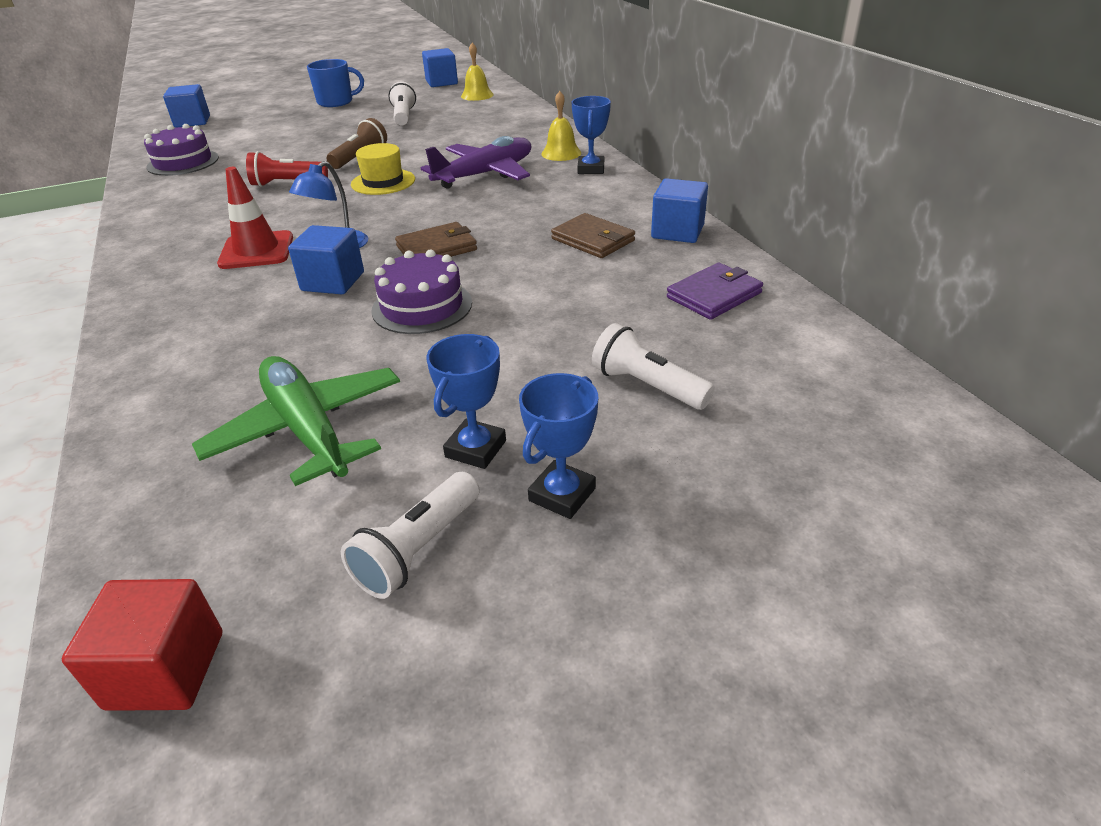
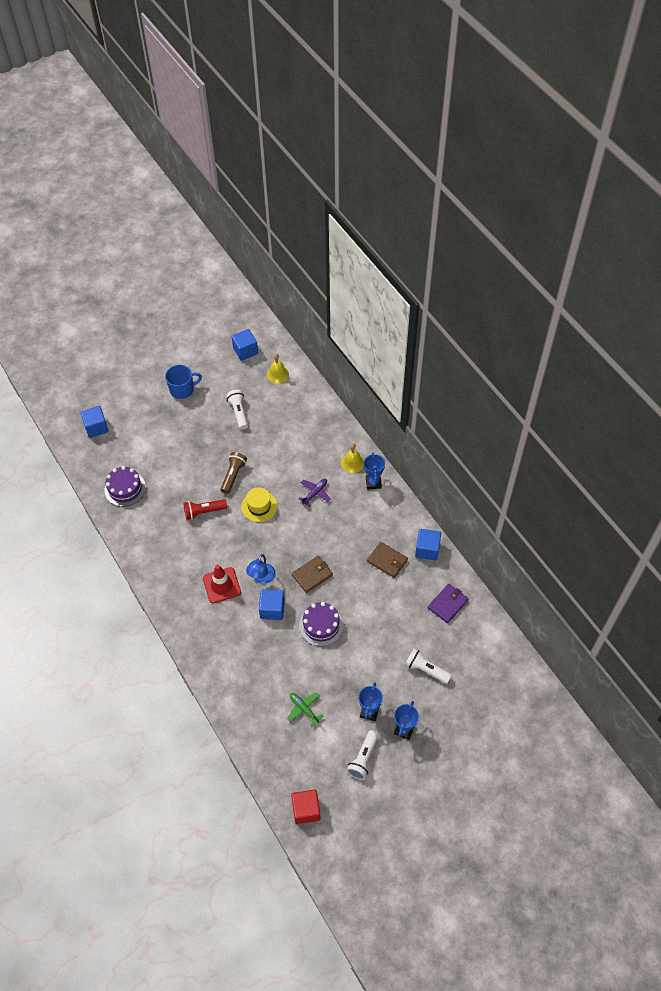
camera: 10 degrees left, 20 degrees up
(307, 430) = (304, 709): green plane -> green plane, size x0.53
(485, 174) = (315, 493): purple plane -> purple plane, size x0.53

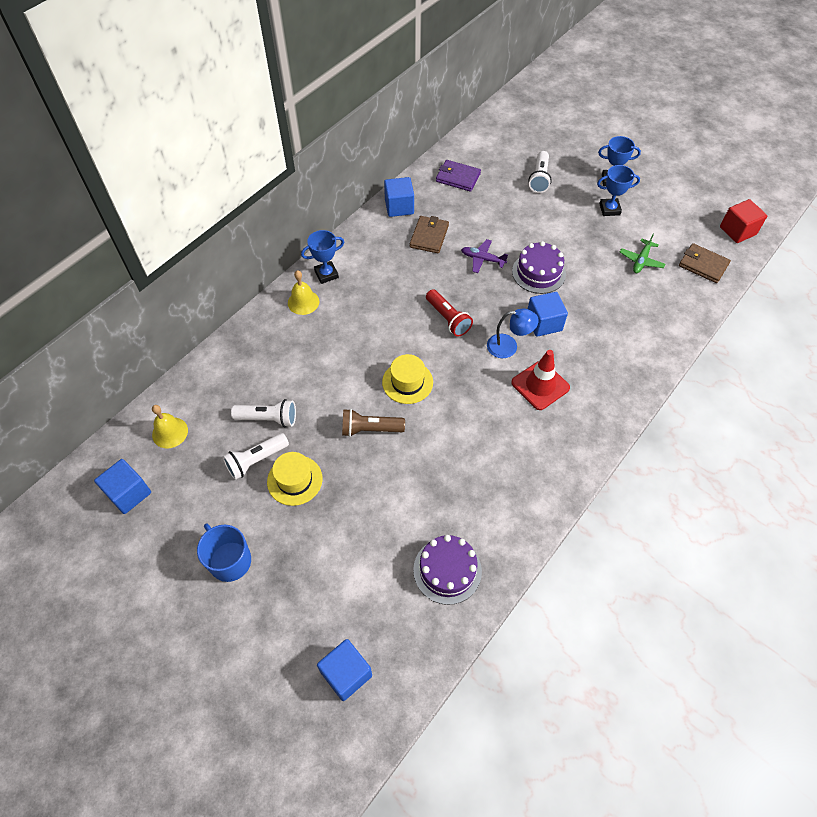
camera: 110 degrees left, 0 degrees up
(204, 512) = (443, 445): red flashlight -> red flashlight (448, 319)
(217, 429) = (294, 480): none -> yellow hat
(312, 575) = (480, 298): brown wallet -> brown wallet (703, 265)
(315, 493) = (363, 328): purple plane -> purple plane (482, 259)
(363, 758) = (659, 202): white flashlight -> white flashlight (268, 419)

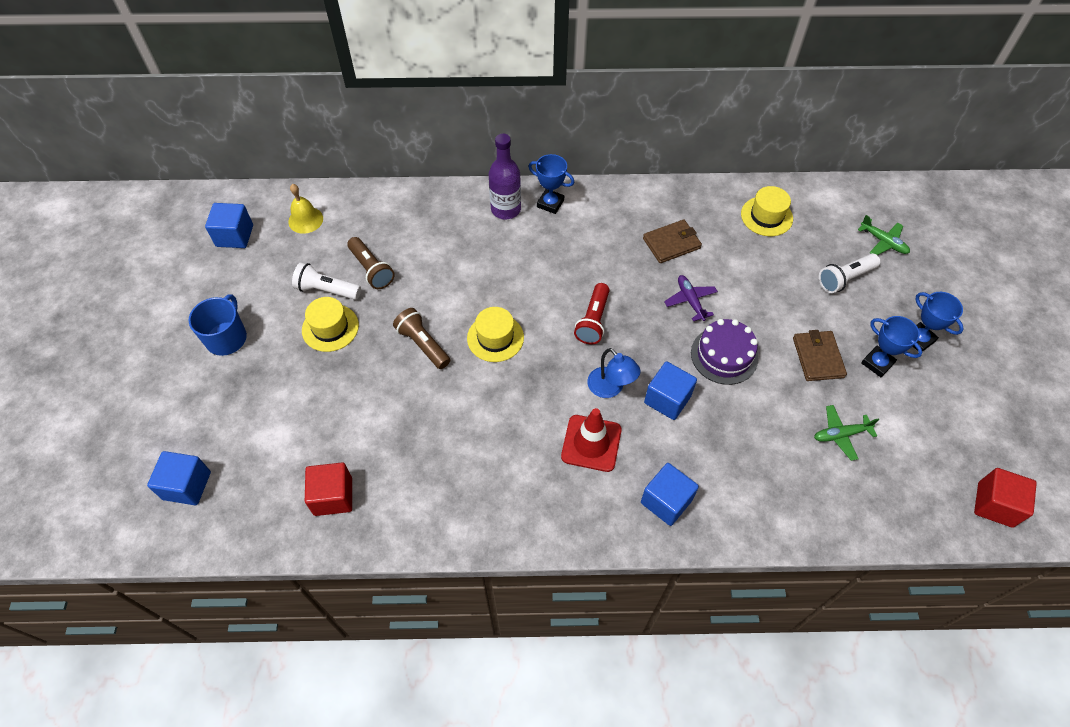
camera: 50 degrees right, 0 degrees up
(268, 419) = (371, 270): white flashlight -> brown flashlight
(303, 302) = (506, 209): yellow bell -> purple bottle
(399, 207) = (680, 199): blue cube -> blue cube (666, 501)
(447, 570) = (333, 496): purple cake -> red cube
(458, 178) = (766, 216): purple wallet -> yellow hat
(531, 143) = (883, 242): none -> green plane
(703, 265) = (902, 498): brown wallet -> brown wallet (817, 357)

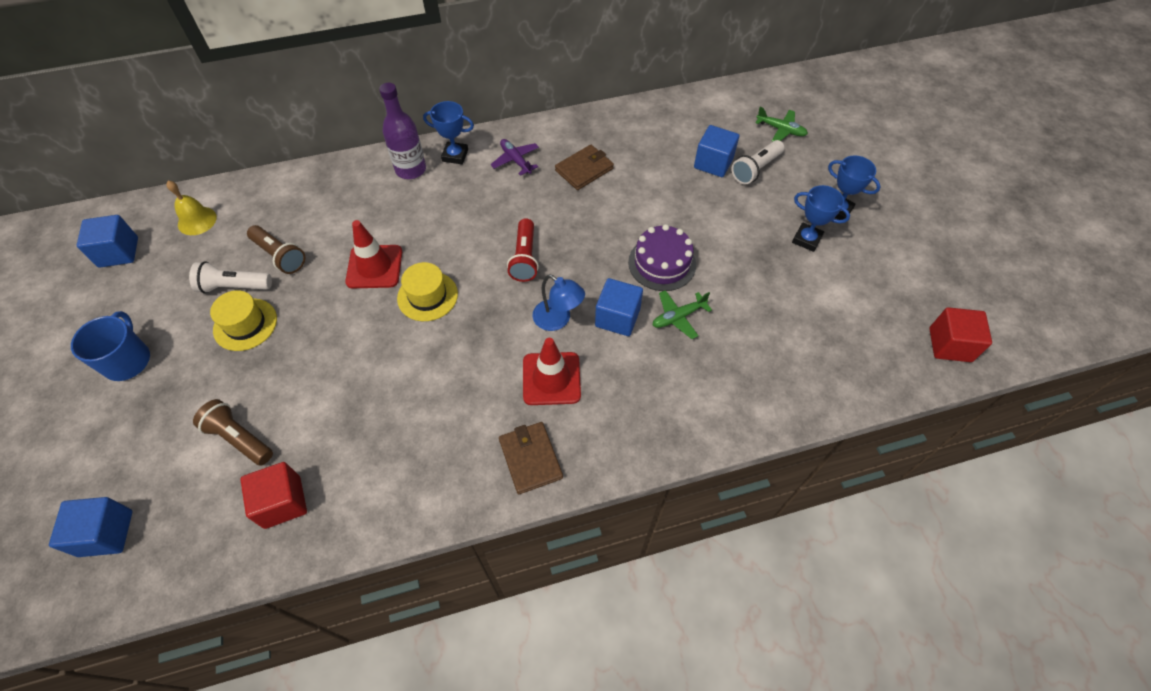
camera: 15 degrees left, 0 degrees up
(423, 344) = (351, 319): brown flashlight -> brown flashlight (239, 438)
(453, 299) = (374, 267): none -> red traffic cone
(666, 501) = (641, 418): blue cube -> blue cube (713, 163)
(690, 300) = (616, 219): purple plane -> purple plane (515, 160)
(766, 216) = (668, 128): yellow hat -> none
(817, 357) = (750, 246): brown wallet -> brown wallet (530, 458)
(840, 434) = (792, 313): green plane -> green plane (678, 317)

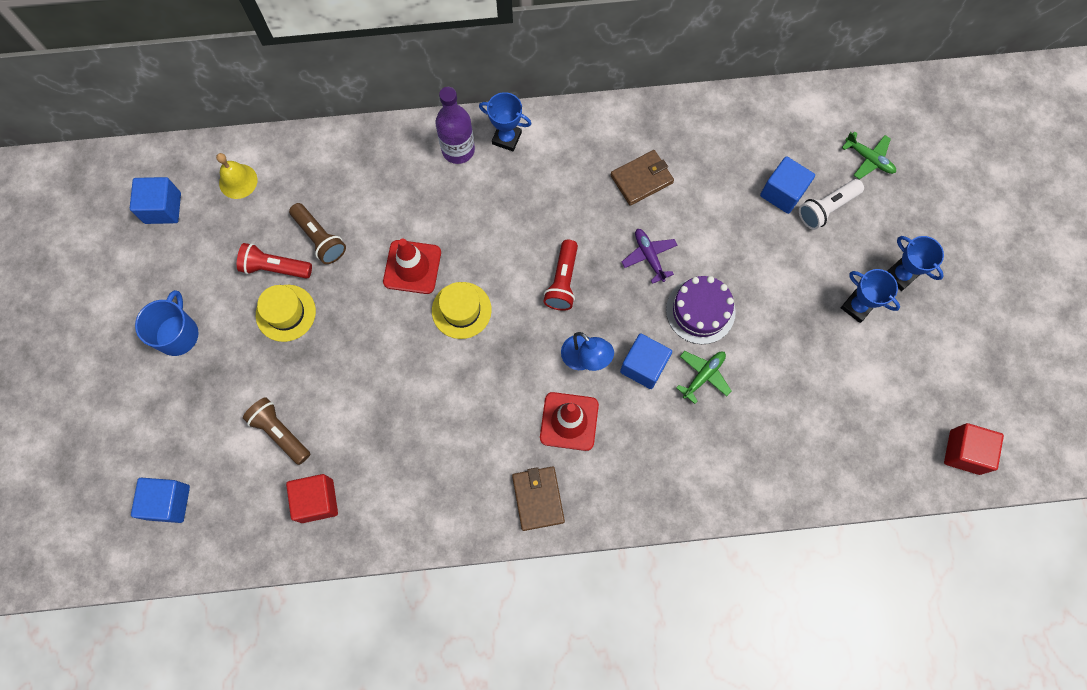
camera: 10 degrees right, 15 degrees up
(234, 286) = (275, 267): white flashlight -> red flashlight
(515, 160) = (570, 155): purple plane -> purple plane (649, 256)
(678, 317) = (703, 375): green plane -> green plane turned 150 degrees clockwise

